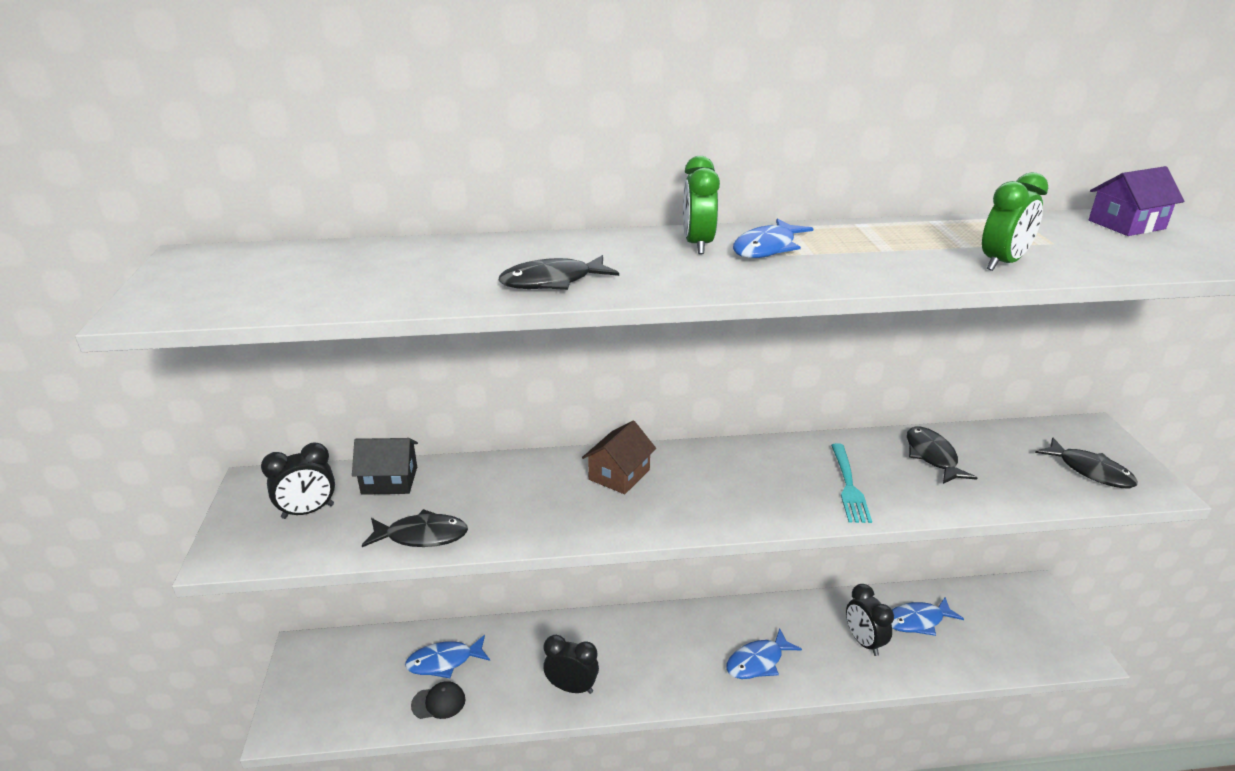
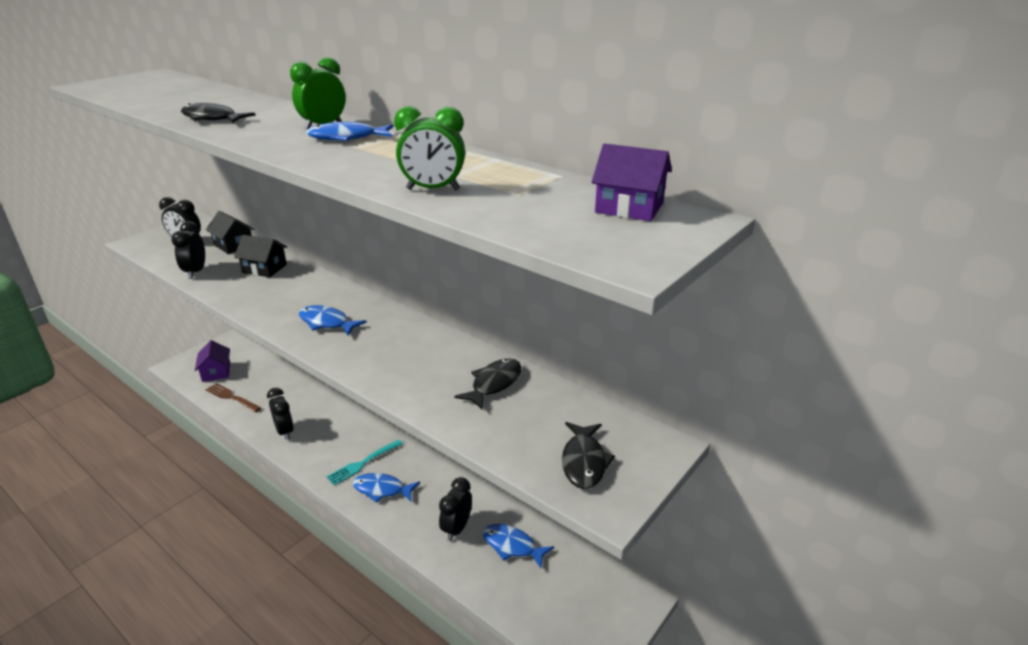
camera: 45 degrees right, 0 degrees up
(360, 692) = (216, 372): none -> purple house
(422, 536) = (196, 272): black fish -> black clock
(438, 702) = (231, 397): black cap -> brown fork
(444, 662) = (261, 383): blue fish -> blue fish (327, 323)
(498, 483) = (264, 268): none -> black house
(619, 474) = (316, 293): brown house -> none
(849, 486) = (405, 366): turquoise fork -> turquoise fork (363, 463)

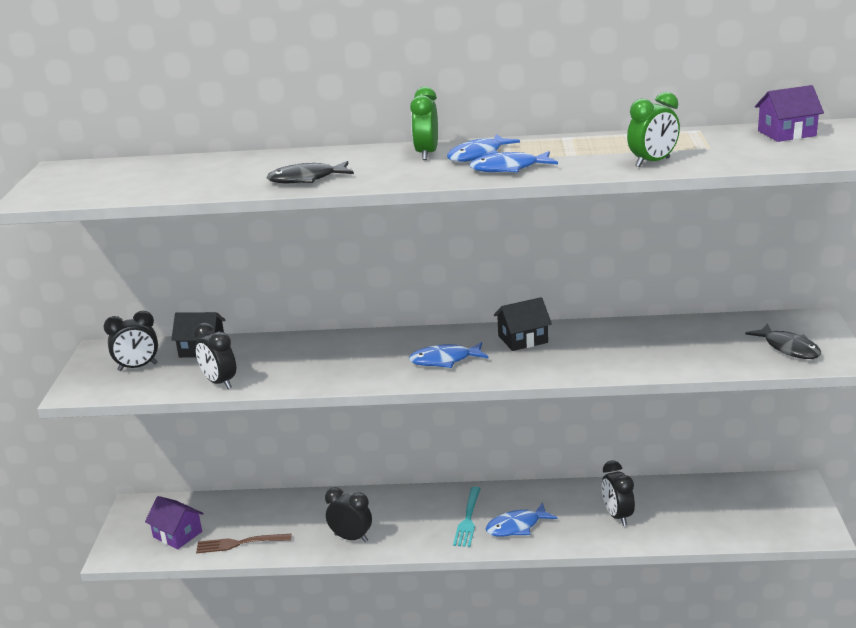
camera: 35 degrees left, 5 degrees down
(264, 268) = (286, 352): black house -> black house (522, 339)
(494, 384) = (654, 337): black fish -> none
(512, 546) = (674, 503): blue fish -> blue fish (509, 168)

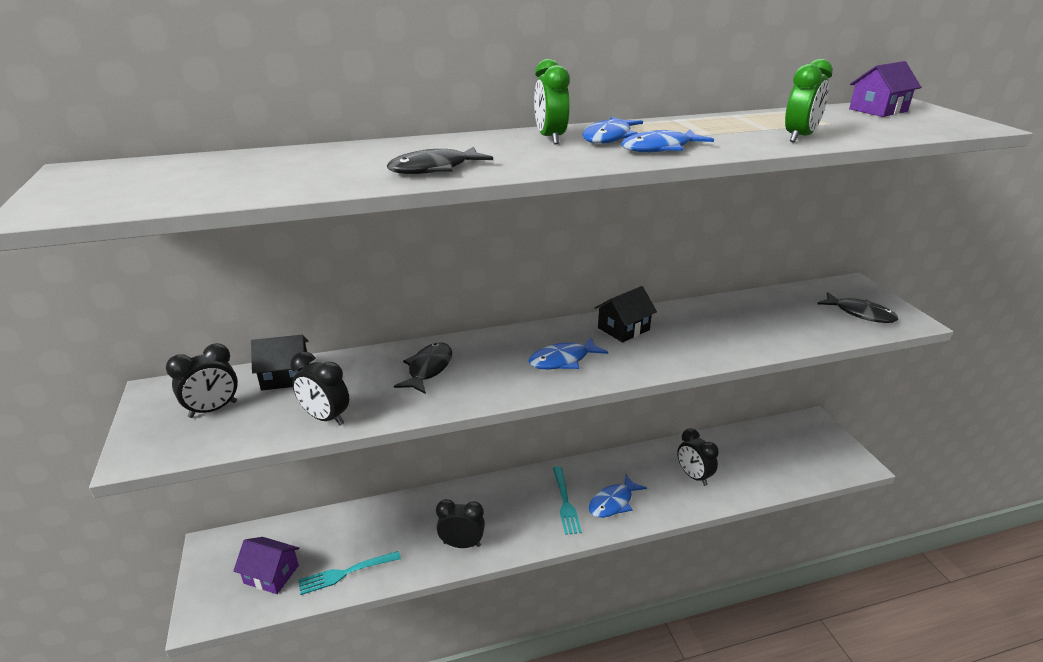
camera: 20 degrees left, 5 degrees up
(239, 543) = (346, 573): brown fork -> turquoise fork
(321, 355) = (428, 369): none -> black fish

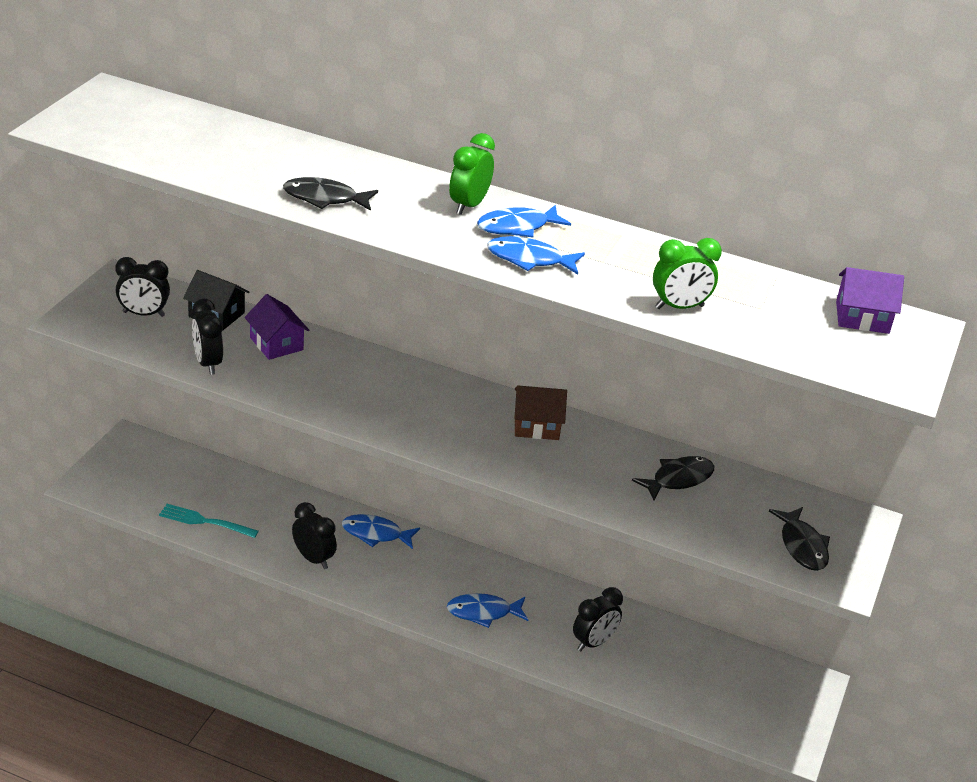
camera: 35 degrees right, 5 degrees up
(271, 574) = (152, 488): purple house -> purple house (276, 344)
(428, 369) = (324, 367): black fish -> black fish (678, 479)
(563, 360) = (439, 421): blue fish -> blue fish (376, 534)
(565, 502) = (440, 585): turquoise fork -> none
(623, 329) = (536, 426): black house -> brown house
(693, 476) = (593, 642): black clock -> black clock turned 135 degrees counterclockwise

